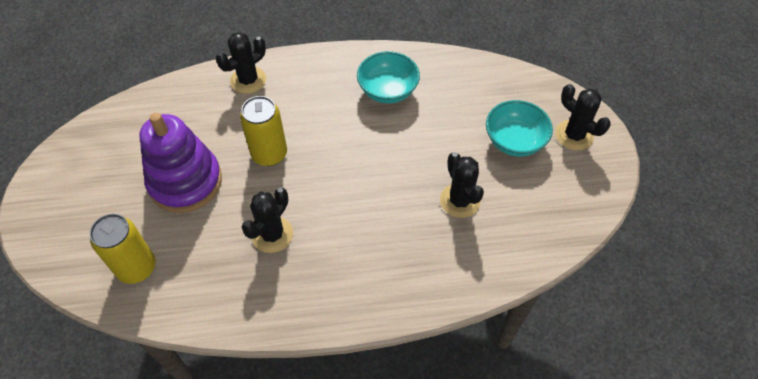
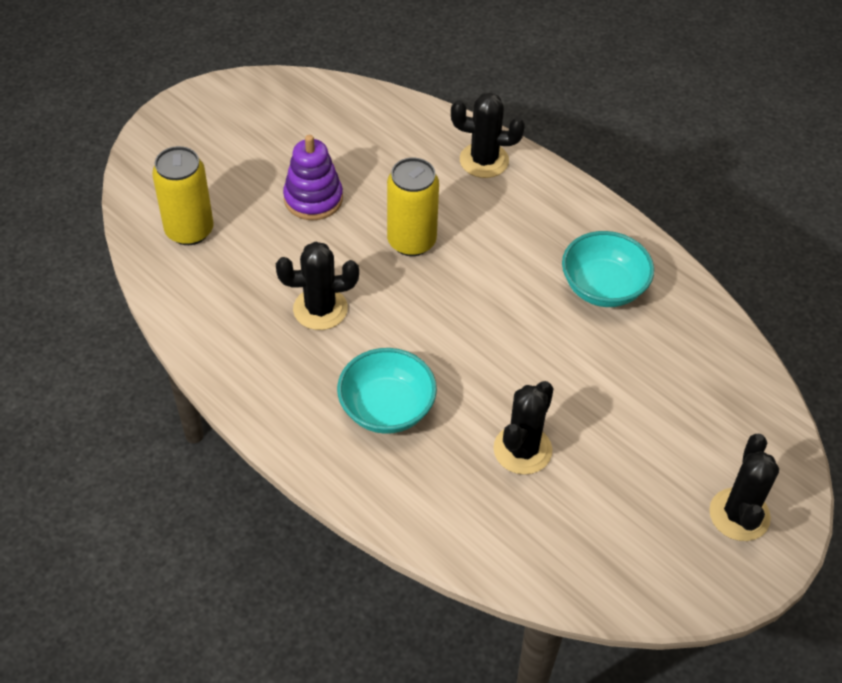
camera: 50 degrees right, 5 degrees down
(185, 182) = (313, 199): purple stacking toy -> purple stacking toy, size x0.63
(514, 141) = (663, 455): turquoise bowl -> turquoise bowl (387, 409)

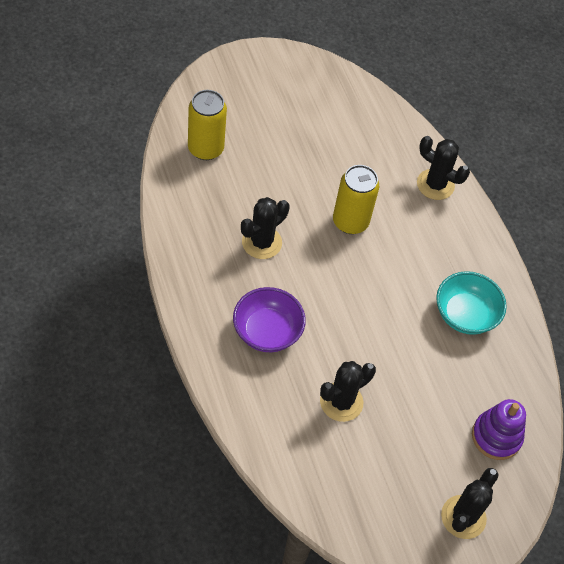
camera: 20 degrees right, 5 degrees up
(313, 199) = (300, 162): purple stacking toy -> purple stacking toy (496, 436)
(320, 309) = (261, 242): black cactus -> black cactus turned 60 degrees counterclockwise
(387, 409) = (267, 331): turquoise bowl -> purple bowl

